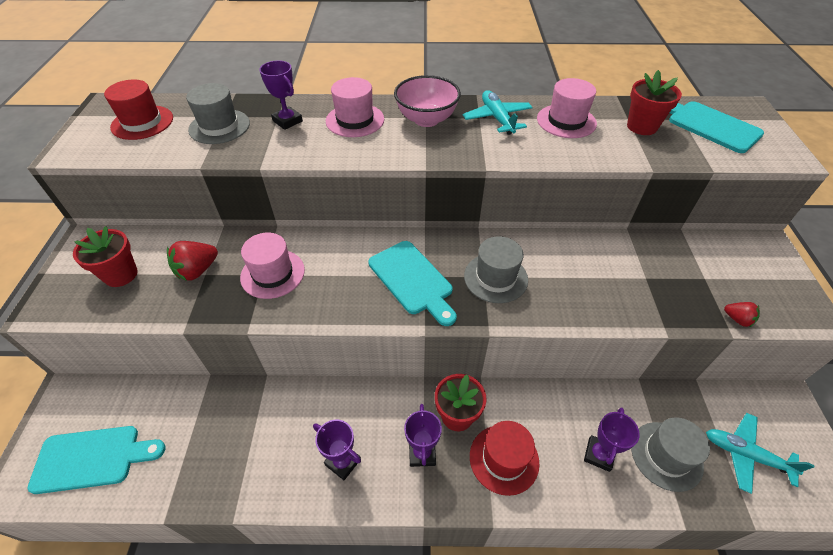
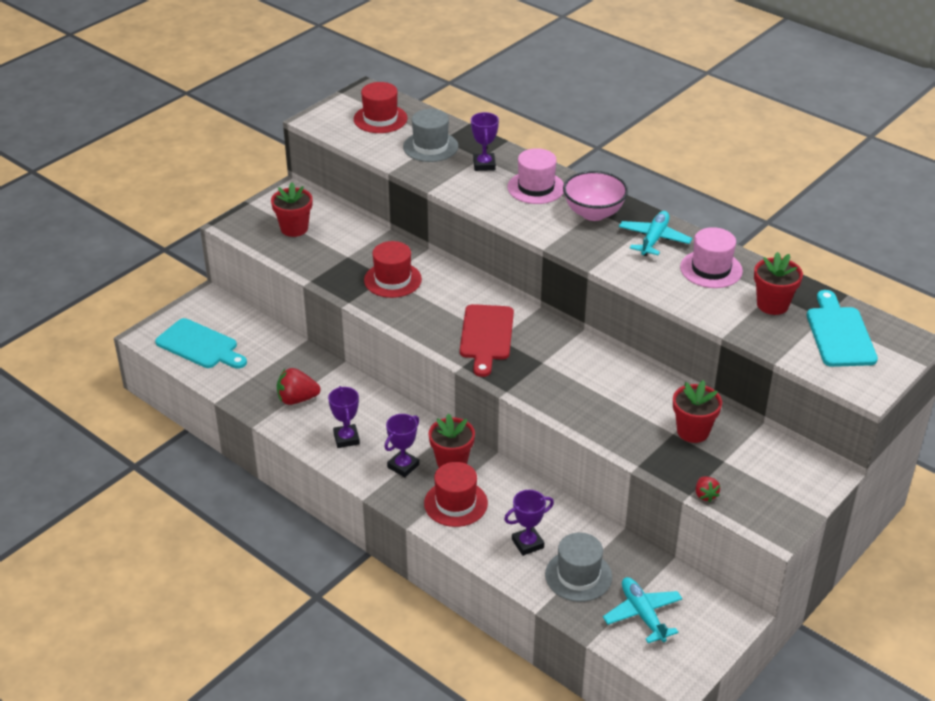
camera: 40 degrees right, 10 degrees down
(197, 270) = (345, 251): red strawberry -> red strawberry (297, 399)
(272, 273) = (392, 280): pink hat -> red hat
(412, 280) = (486, 336): turquoise cutting board -> red cutting board
(495, 278) = (550, 368): grey hat -> none
(655, 267) = (693, 431): none -> red flower pot

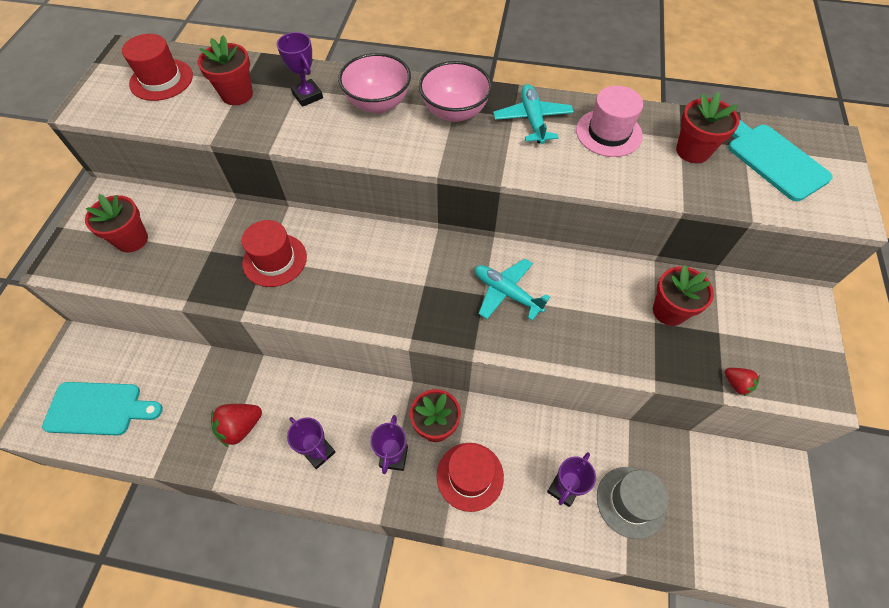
camera: 30 degrees left, 20 degrees up
(430, 147) = (237, 94): grey hat -> red flower pot
(486, 336) = (411, 288): red cutting board -> none
(536, 187) = (378, 103): pink hat -> pink bowl
(643, 614) = (712, 515): turquoise plane -> turquoise plane (506, 293)

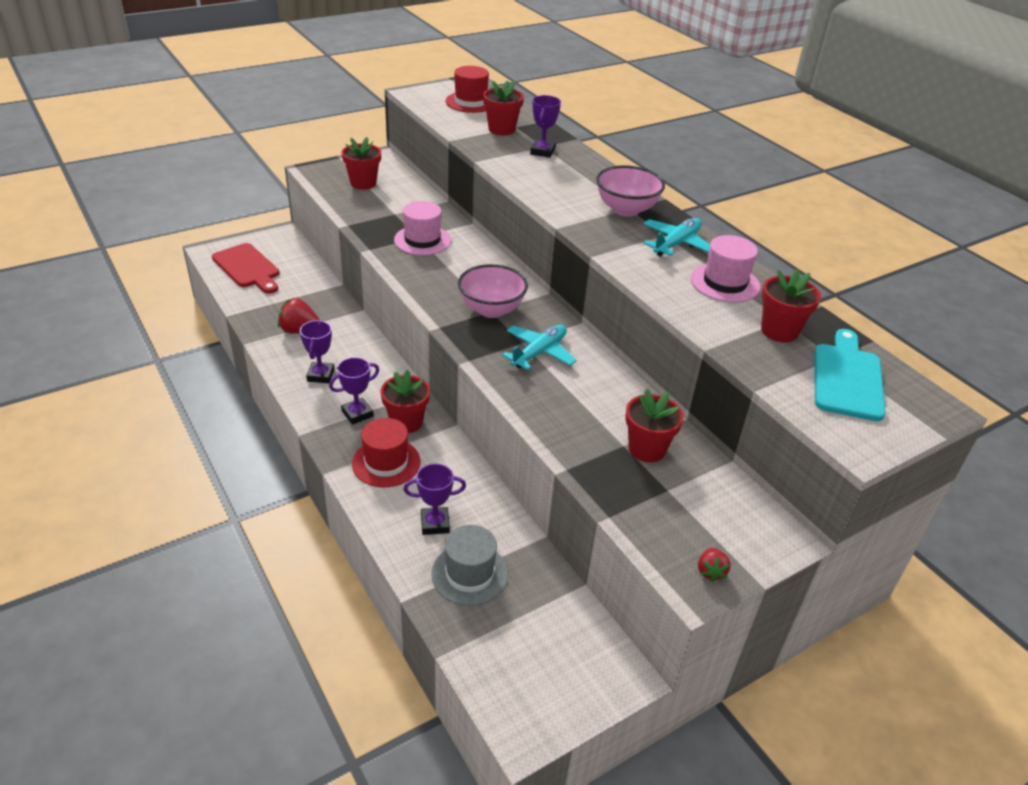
camera: 45 degrees right, 20 degrees down
(99, 409) = (247, 268): turquoise cutting board -> red cutting board
(275, 260) = (422, 240): red hat -> pink hat
(378, 103) = (581, 178): pink bowl -> pink bowl (491, 310)
(506, 293) = (539, 353): turquoise plane -> turquoise plane turned 45 degrees clockwise
(736, 384) = (627, 522): red strawberry -> red strawberry (710, 571)

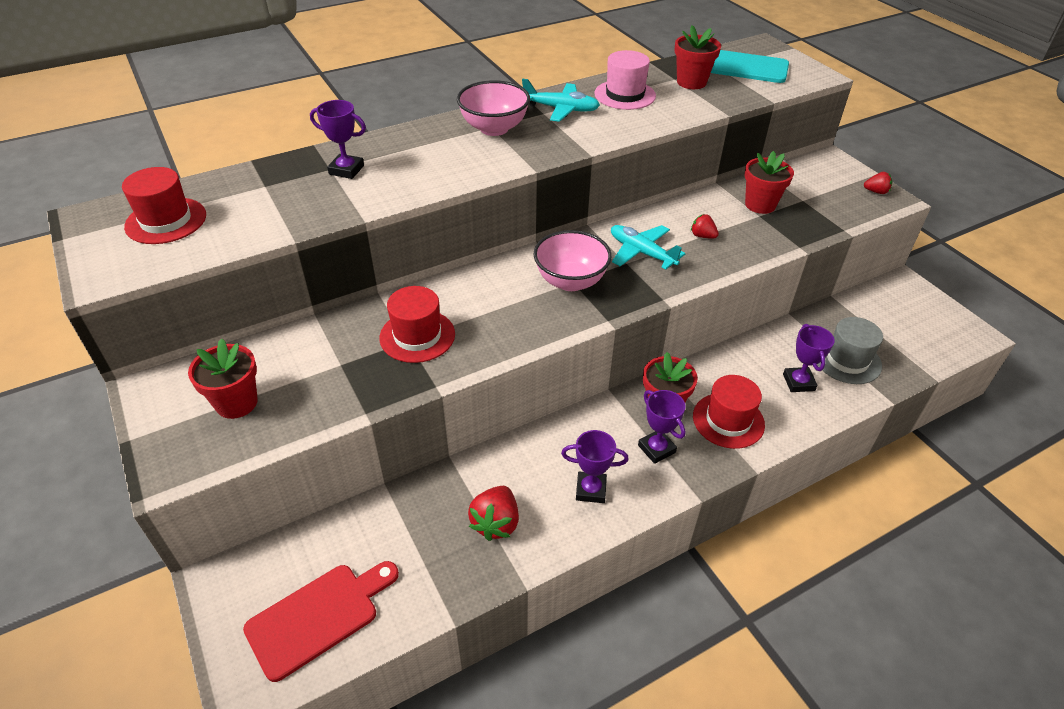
camera: 85 degrees left, 5 degrees up
(422, 240) = (417, 336): pink hat -> red hat
(501, 129) = (271, 197): red flower pot -> none
(574, 396) = (702, 236): none -> red strawberry
(676, 244) = (561, 109): turquoise plane -> turquoise plane turned 150 degrees clockwise

